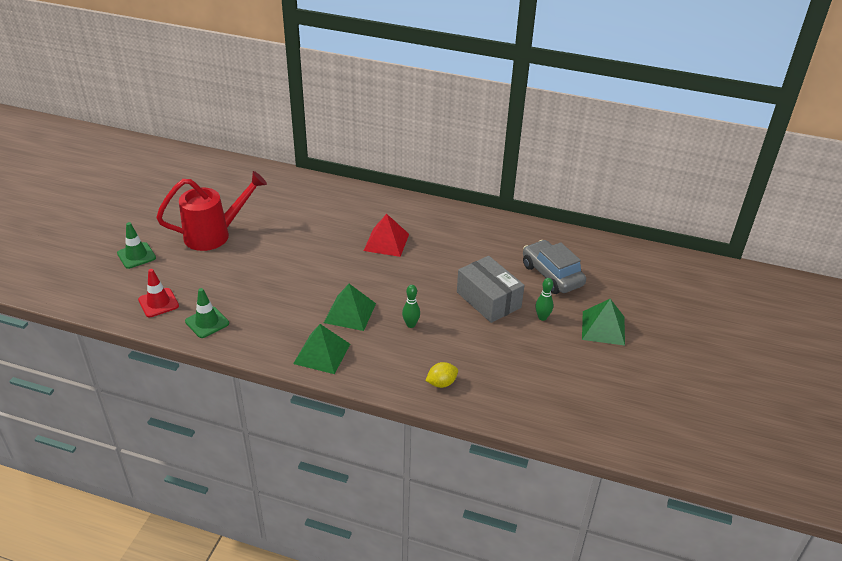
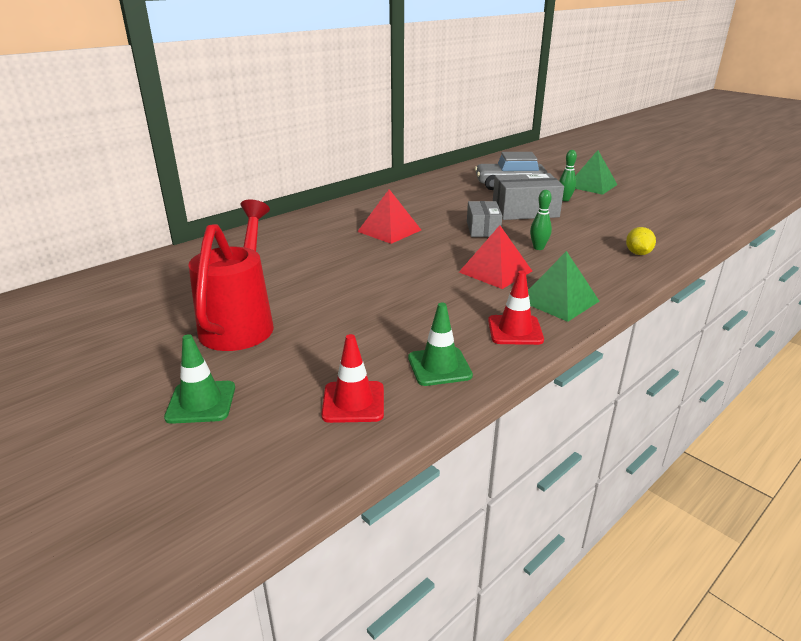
camera: 60 degrees left, 10 degrees down
(266, 342) = (515, 330): none -> red traffic cone
(350, 313) = (495, 271): green pyramid -> red pyramid
(427, 286) = (483, 229): none -> grey box

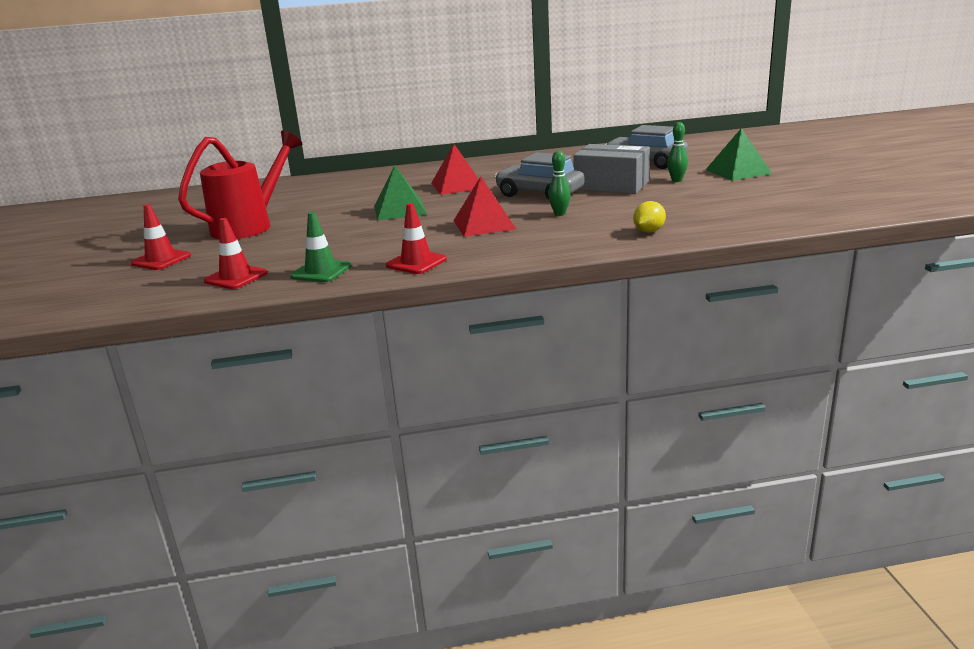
camera: 35 degrees right, 5 degrees down
(201, 402) = (161, 260): green traffic cone -> red traffic cone
(483, 229) = (539, 194): grey box -> grey car
(558, 300) = (492, 251): green pyramid -> green pyramid (399, 210)

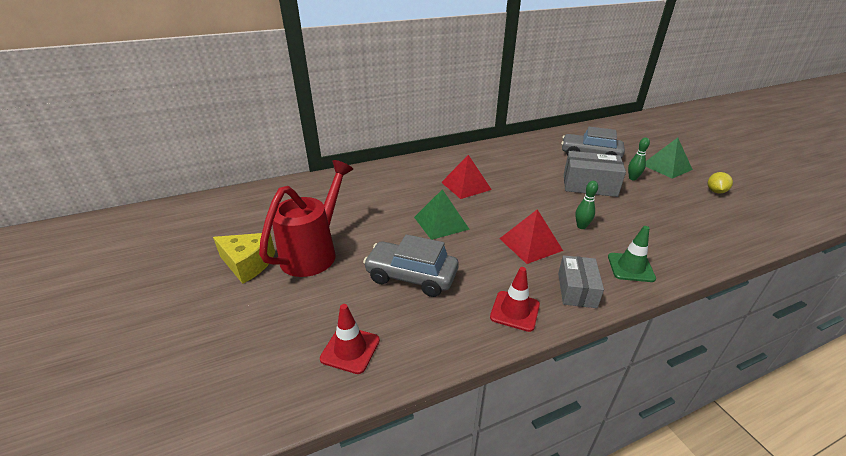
camera: 15 degrees left, 10 degrees up
(161, 260) = (250, 318): red traffic cone -> none
(181, 231) = (248, 264): none -> yellow cheese
(321, 271) = (433, 332): green traffic cone -> green traffic cone (630, 267)
(498, 252) = (577, 290): none -> grey box
(539, 194) = (542, 198): grey car -> grey car (411, 276)
(649, 231) = (673, 251): yellow lemon -> yellow lemon (715, 191)

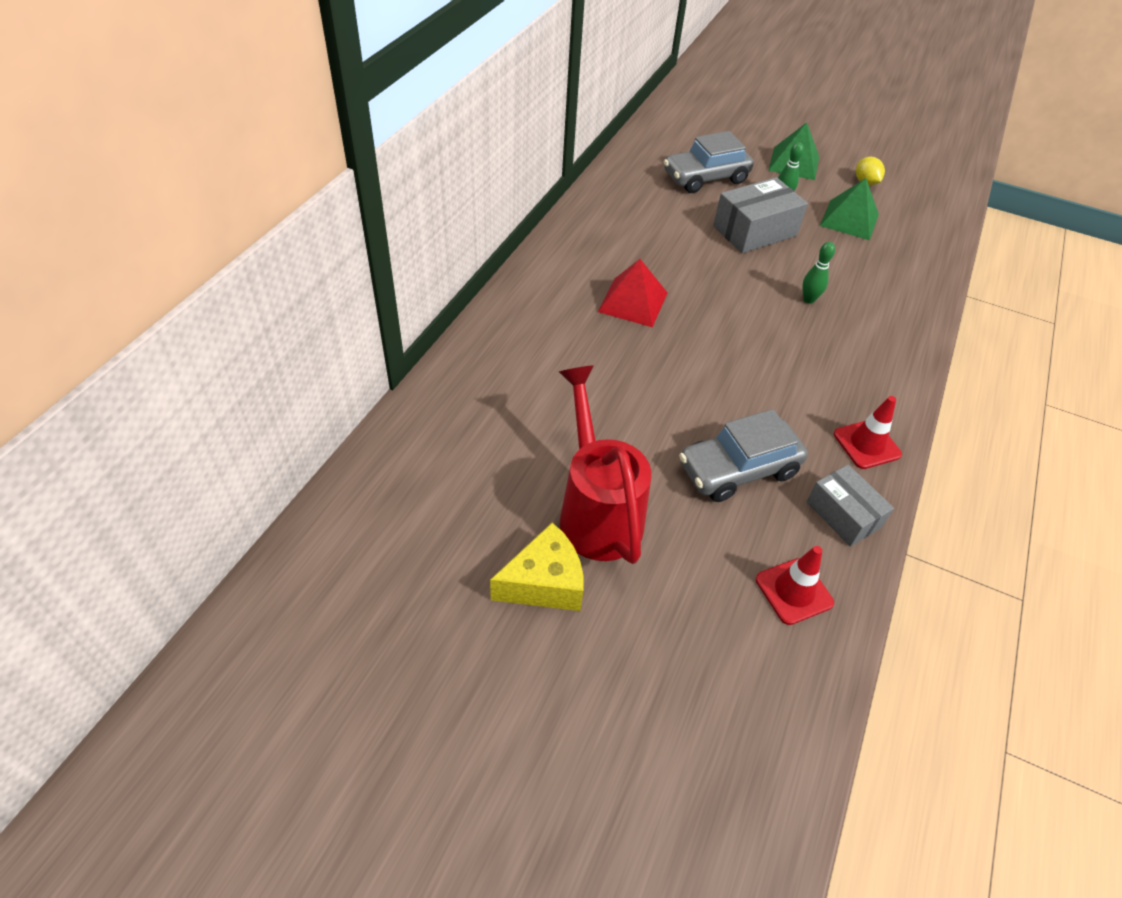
camera: 45 degrees left, 15 degrees up
(441, 223) = (676, 377): green pyramid -> green pyramid (849, 219)
(530, 244) = (792, 353): red pyramid -> none
(577, 290) = (885, 385): grey box -> grey box (843, 514)
(630, 267) = (895, 330): green traffic cone -> none

